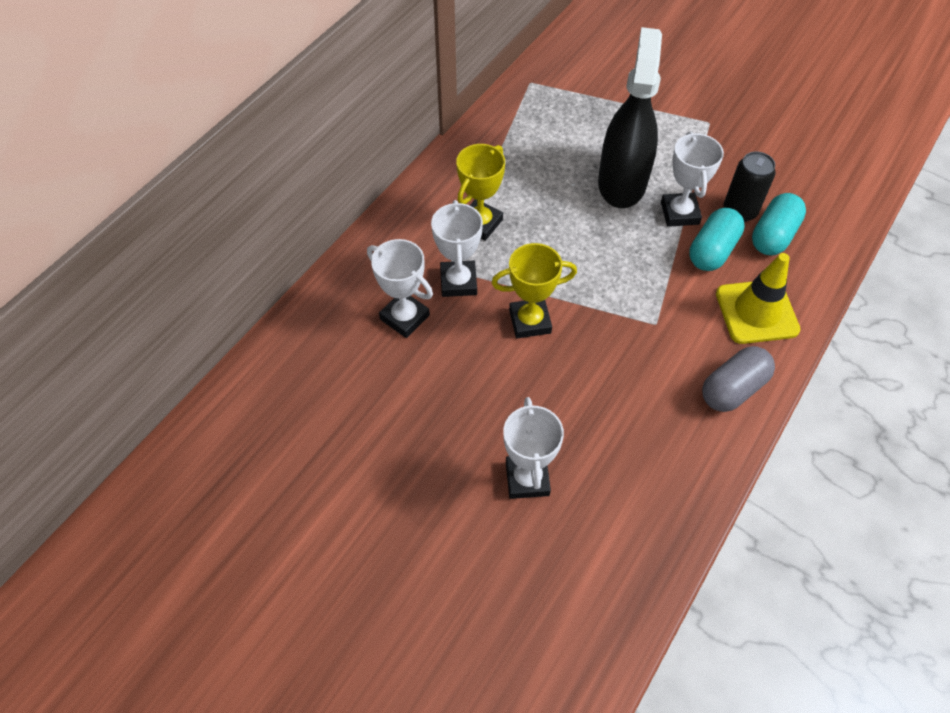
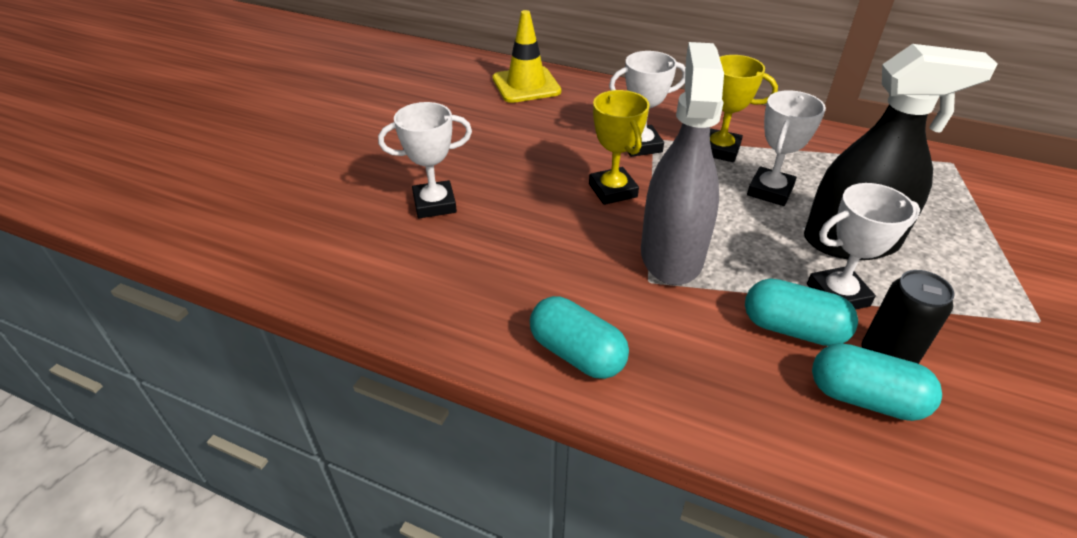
camera: 80 degrees right, 15 degrees down
(404, 317) = (588, 123): white trophy -> white trophy (770, 191)
(625, 300) = (671, 255): none -> grey spray bottle
(733, 389) = (577, 353): grey capsule -> turquoise capsule
(756, 312) = (710, 377): yellow traffic cone -> yellow traffic cone (526, 85)

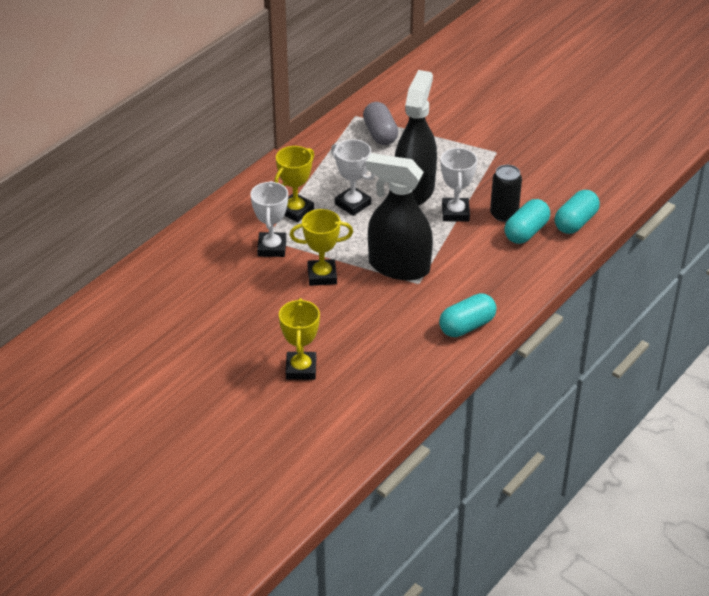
camera: 75 degrees left, 0 degrees up
(434, 204) = (301, 369): white trophy -> yellow trophy
(526, 85) = (145, 290): yellow traffic cone -> none
(671, 255) = (399, 267): grey spray bottle -> black spray bottle
(793, 329) = (475, 239): turquoise capsule -> turquoise capsule (575, 222)
(939, 189) = (380, 134): none -> grey capsule

